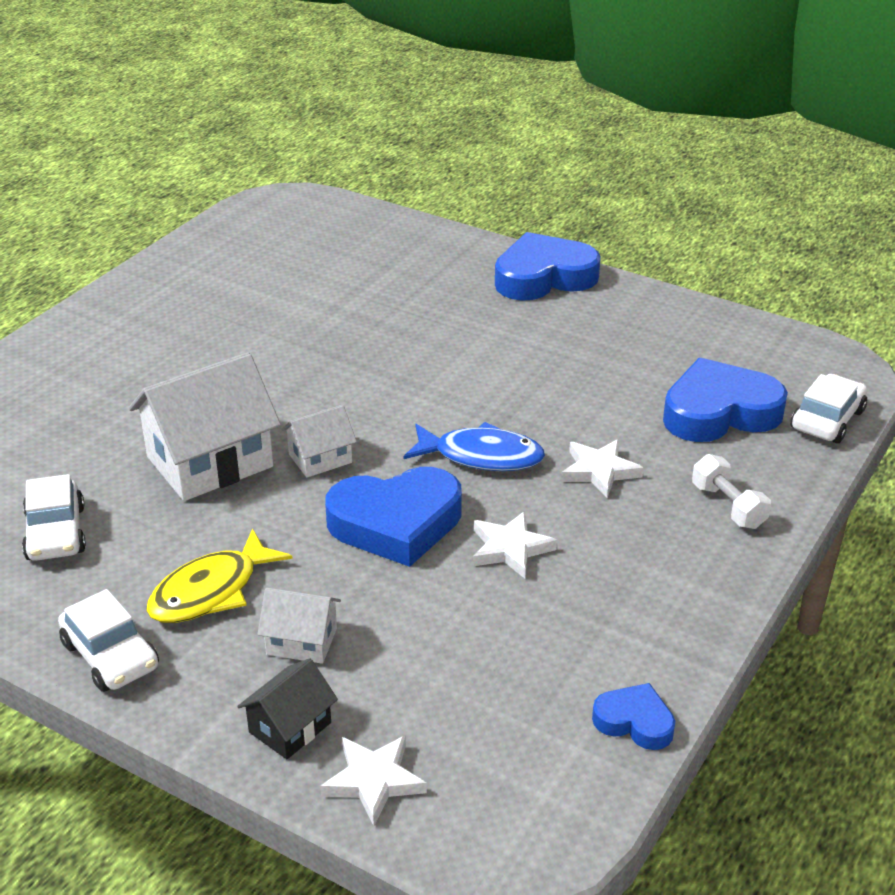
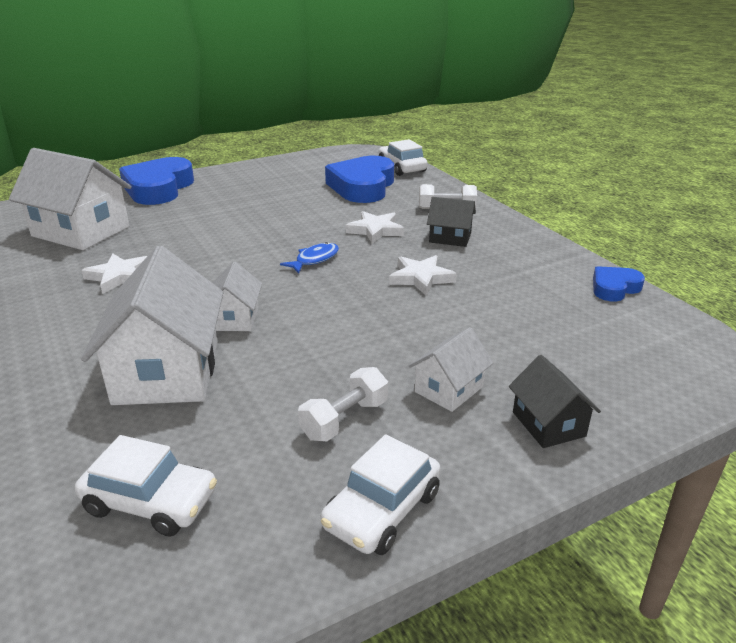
camera: 60 degrees left, 5 degrees down
(111, 655) = (382, 510): white car -> white car turned 135 degrees clockwise
(211, 591) = (344, 419): yellow fish -> white dumbbell
(374, 780) = (628, 400): white star -> white star (119, 276)
(396, 523) = (350, 310): blue heart -> none
(400, 288) = (81, 231): none -> white house
(481, 456) = (314, 259): blue fish -> blue fish, size x0.61
(640, 537) = (450, 238): none -> black house

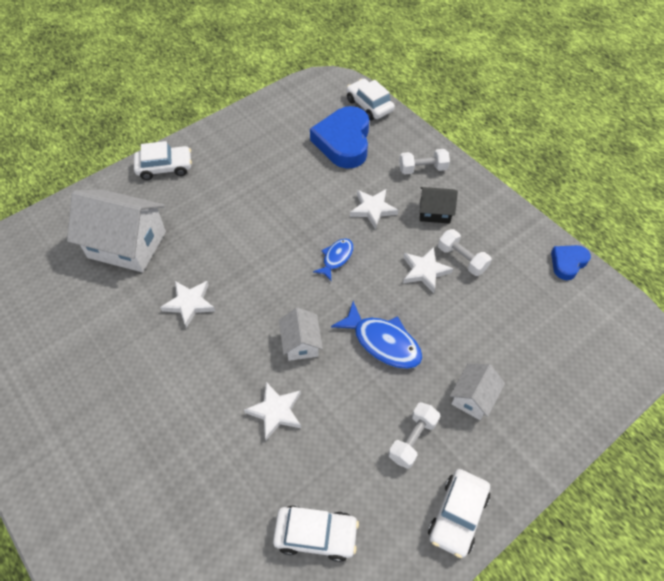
camera: 10 degrees left, 25 degrees up
(158, 188) = (165, 167): blue heart -> white car
(167, 372) = (275, 411): white house -> white star
(342, 328) = (383, 342): none -> blue fish
(472, 273) = (462, 259): none -> white dumbbell
(548, 424) = (542, 421): black house -> none

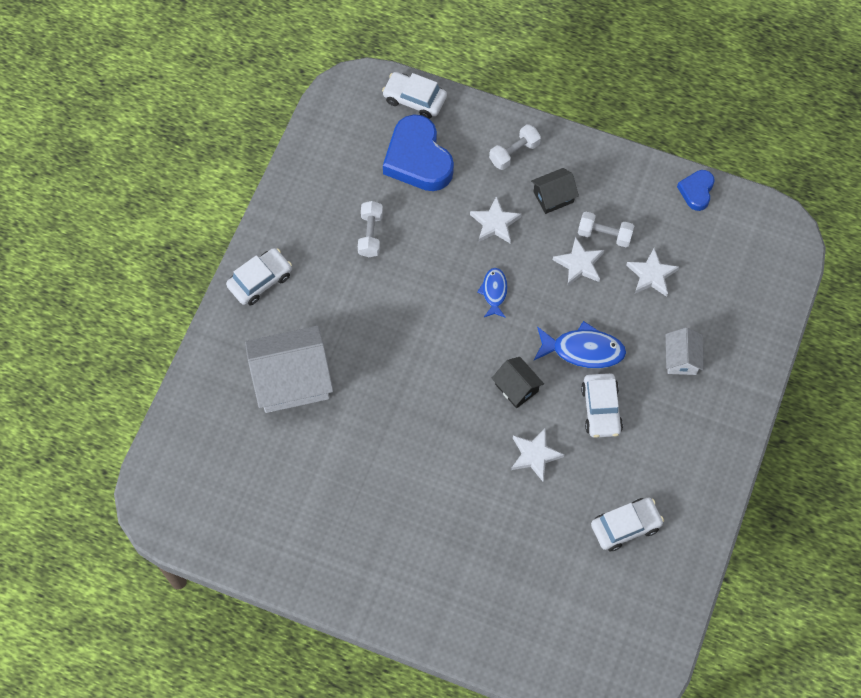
camera: 30 degrees left, 10 degrees up
(189, 303) = (395, 405): white star -> white star (651, 275)
(301, 343) = (516, 388): white house -> black house
(413, 439) = (654, 418): white dumbbell -> white dumbbell (370, 234)
(457, 515) = (718, 456): white car -> white car (601, 409)

